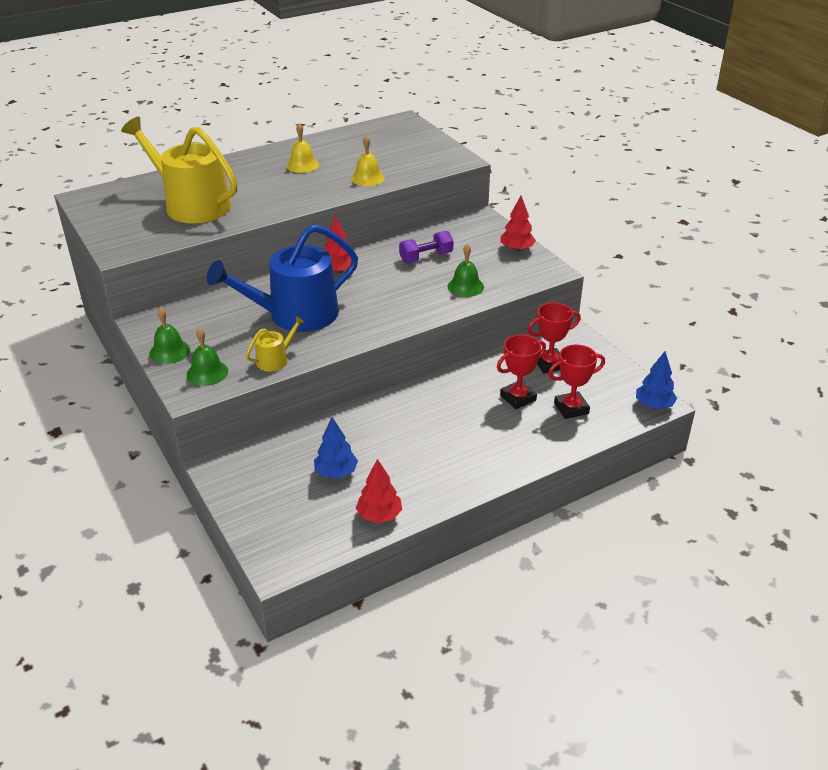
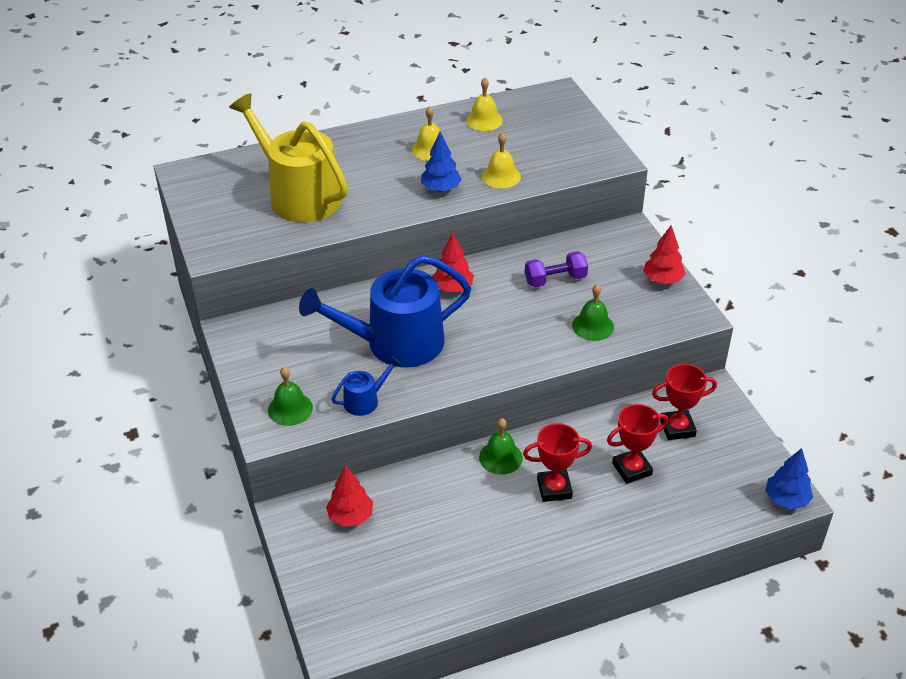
camera: 10 degrees right, 5 degrees up
(169, 351) = (254, 376): green bell -> green bell (500, 457)
(275, 359) = (365, 400): yellow watering can -> blue watering can
(336, 472) = (414, 539): blue tree -> blue tree (441, 189)
(345, 142) = (484, 120): none -> yellow bell
(379, 515) = (451, 599): red tree -> red tree (351, 516)
(571, 408) = (689, 491): red trophy -> red trophy (554, 489)

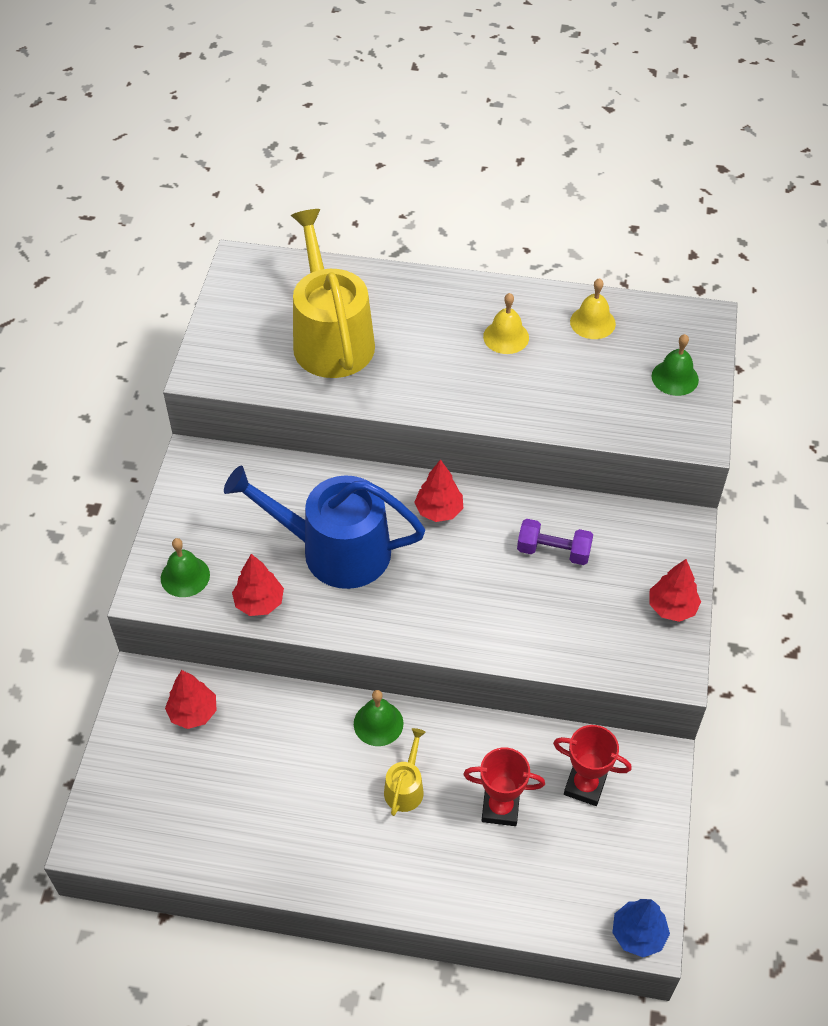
camera: 30 degrees right, 10 degrees up
(365, 400) = (259, 602): blue watering can -> red tree
(441, 189) = (479, 393): blue tree -> none
(501, 176) = (555, 405): yellow bell -> none
(554, 489) = (405, 787): red trophy -> yellow watering can
(593, 326) = (550, 629): green bell -> green bell (675, 377)

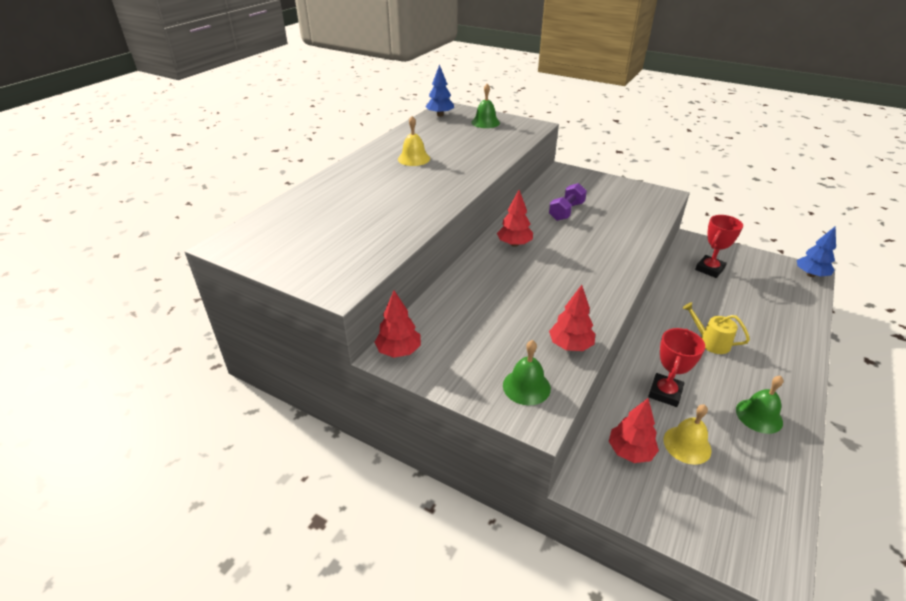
camera: 70 degrees left, 15 degrees down
(331, 338) = (357, 219): yellow watering can -> none
(335, 550) = (531, 295): blue watering can -> none
(378, 723) = (655, 343): green bell -> green bell (759, 416)
(500, 808) = (726, 304): red trophy -> red trophy (665, 393)
(592, 322) = (424, 133): yellow bell -> yellow bell (687, 445)
(671, 318) = (440, 115): none -> blue tree
(672, 607) = (620, 186): red tree -> red tree (399, 351)

